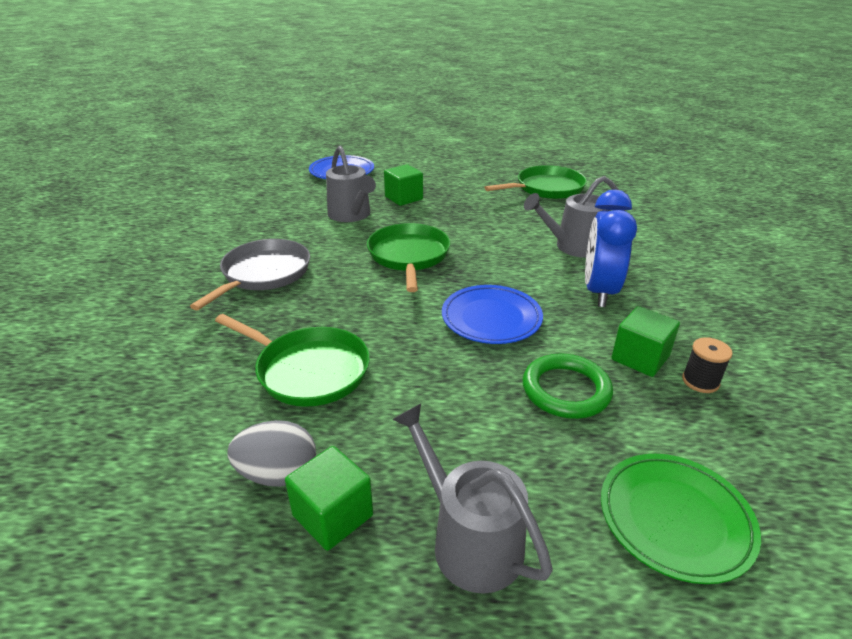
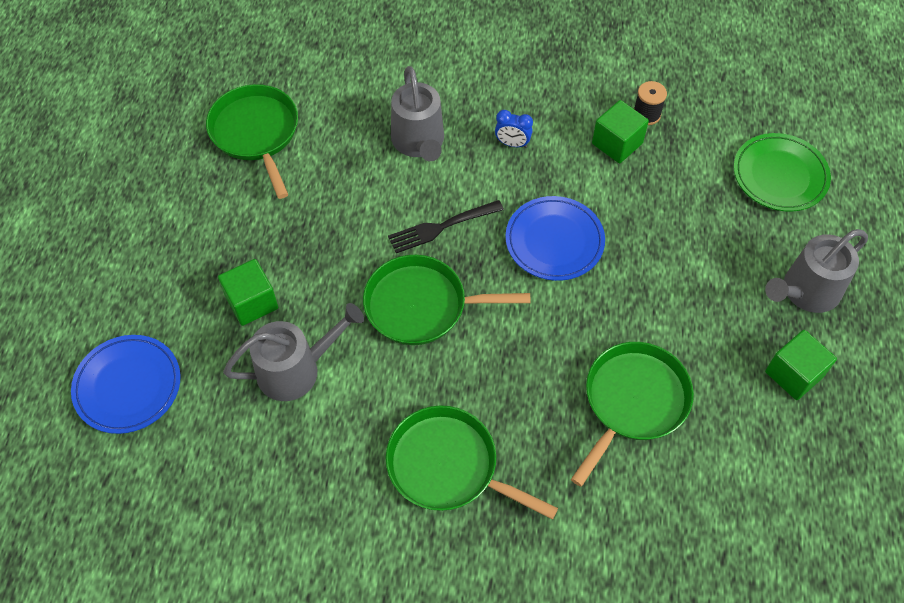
camera: 85 degrees left, 25 degrees up
(264, 274) = (447, 466): grey pan -> green pan
(278, 474) = (759, 415): grey egg -> none
(489, 261) = (442, 226): none -> black fork
(566, 390) = (658, 205): green ring -> none
(599, 291) = (512, 144): blue clock -> blue clock, size x0.46

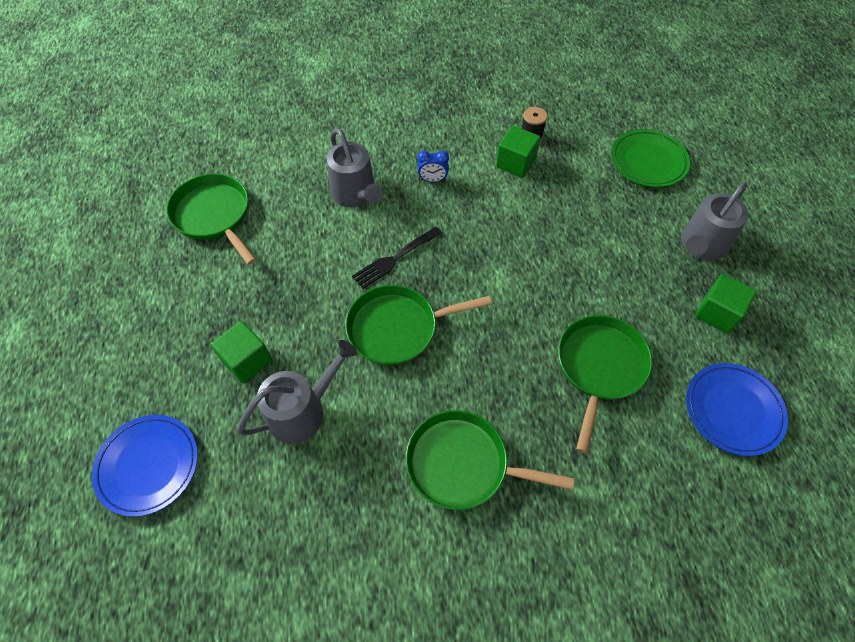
camera: 15 degrees left, 0 degrees up
(554, 241) = (491, 250): blue plate -> blue plate (733, 410)

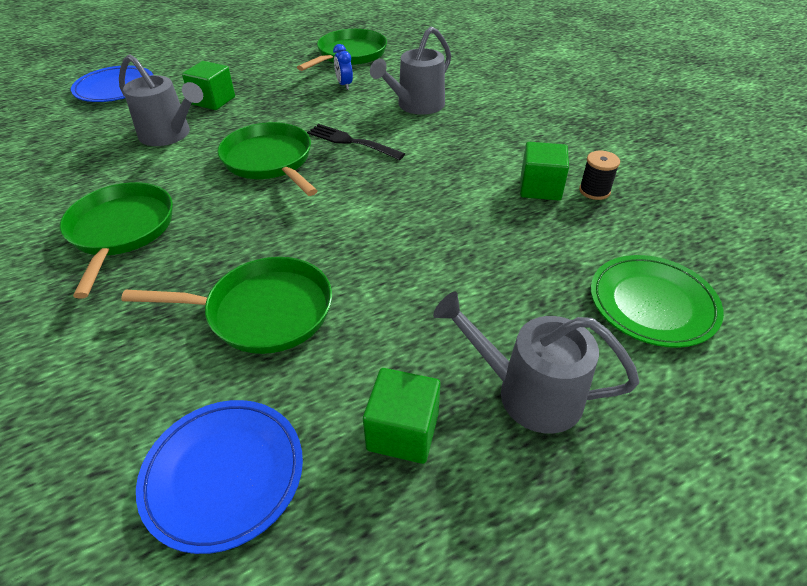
camera: 70 degrees right, 15 degrees down
(432, 180) = (468, 141): blue clock -> blue clock (344, 85)

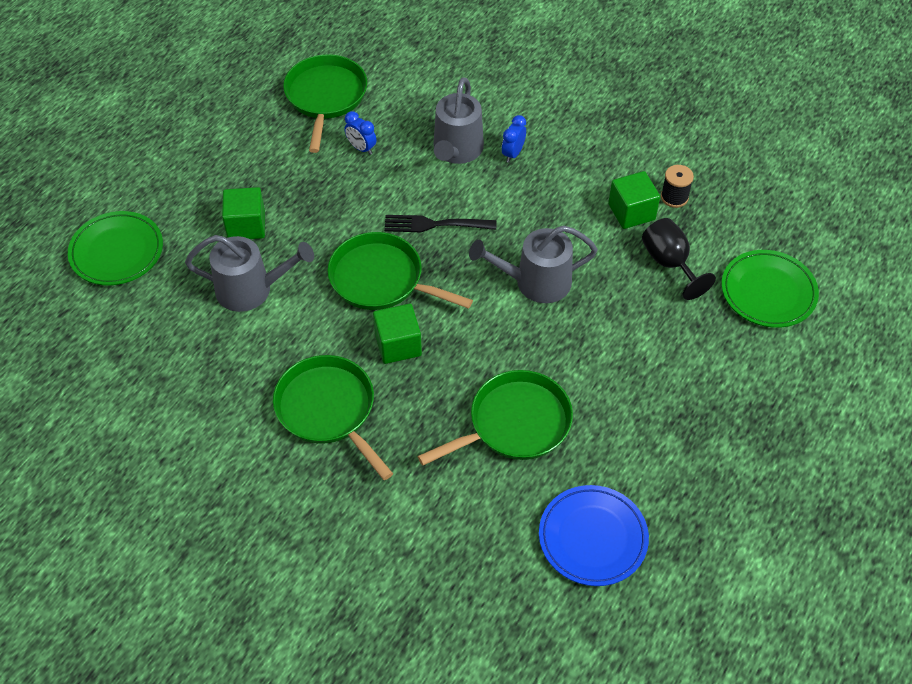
camera: 30 degrees left, 10 degrees up
(115, 88) = (117, 252): blue plate -> green plate
(403, 431) = (674, 459): green cube -> green cube (398, 345)
(462, 120) = (513, 154): none -> blue clock
(529, 393) = (730, 397): grey watering can -> grey watering can (535, 282)
(550, 239) = (669, 263): none -> black goblet

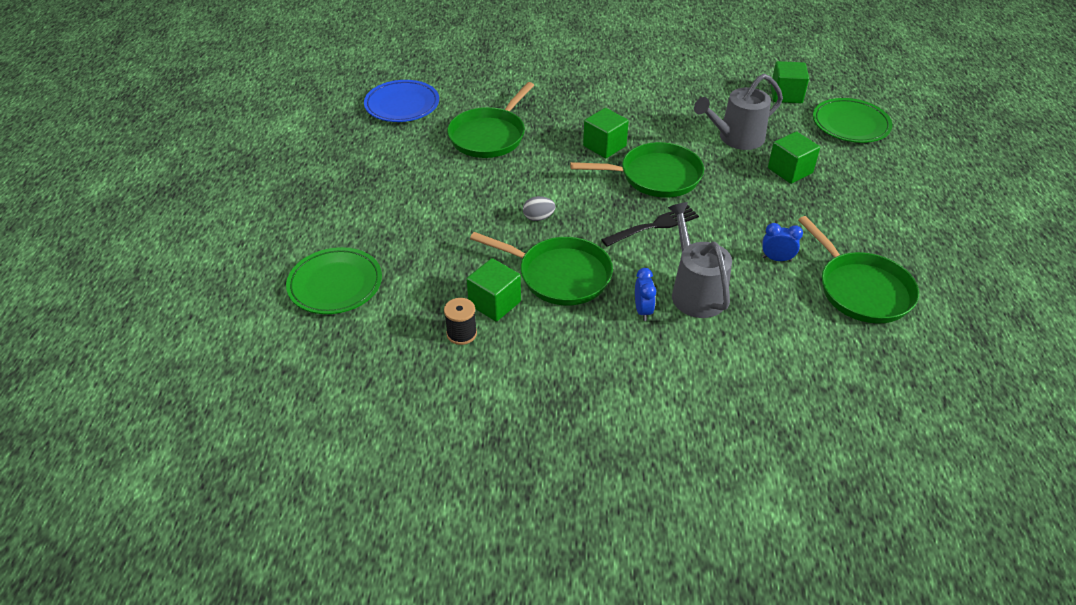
camera: 150 degrees right, 10 degrees down
(127, 325) = (786, 95): none -> green cube
(328, 410) = (614, 102): green pan -> green pan (560, 275)
(535, 282) = (538, 218): grey watering can -> grey egg
(669, 263) = (435, 274): black goblet -> none

